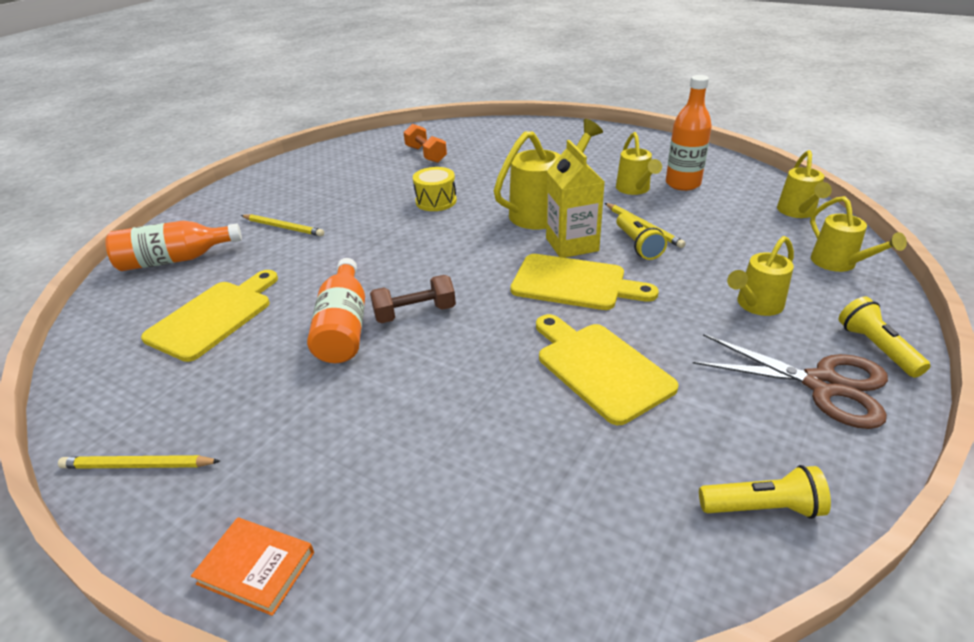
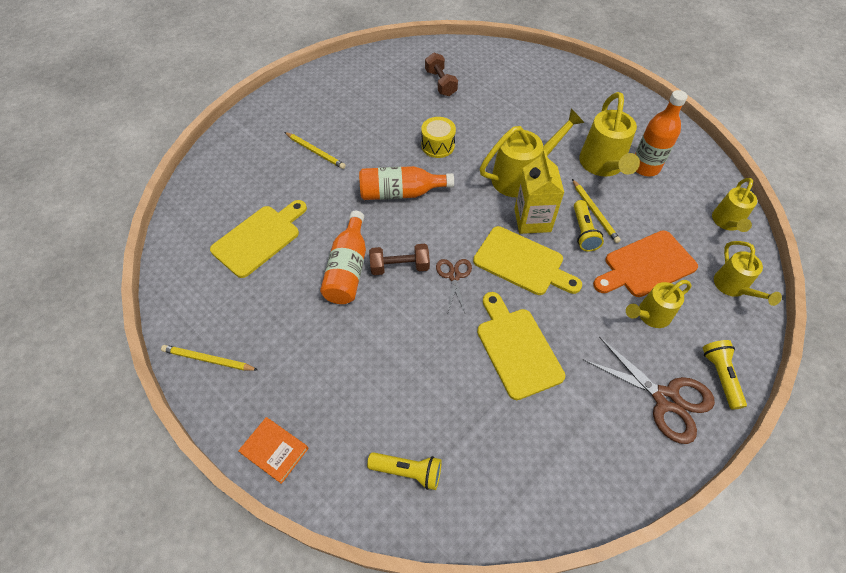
camera: 10 degrees right, 20 degrees up
(175, 260) = (234, 172): orange bottle -> orange bottle (400, 193)
(426, 154) = (440, 83): orange dumbbell -> brown dumbbell
(490, 310) = (454, 276): none -> brown scissors
(634, 189) = (602, 165): yellow watering can -> yellow watering can, size x1.59
(726, 261) = (646, 265): none -> orange cutting board
(762, 507) = (584, 483): yellow flashlight -> yellow flashlight (408, 471)

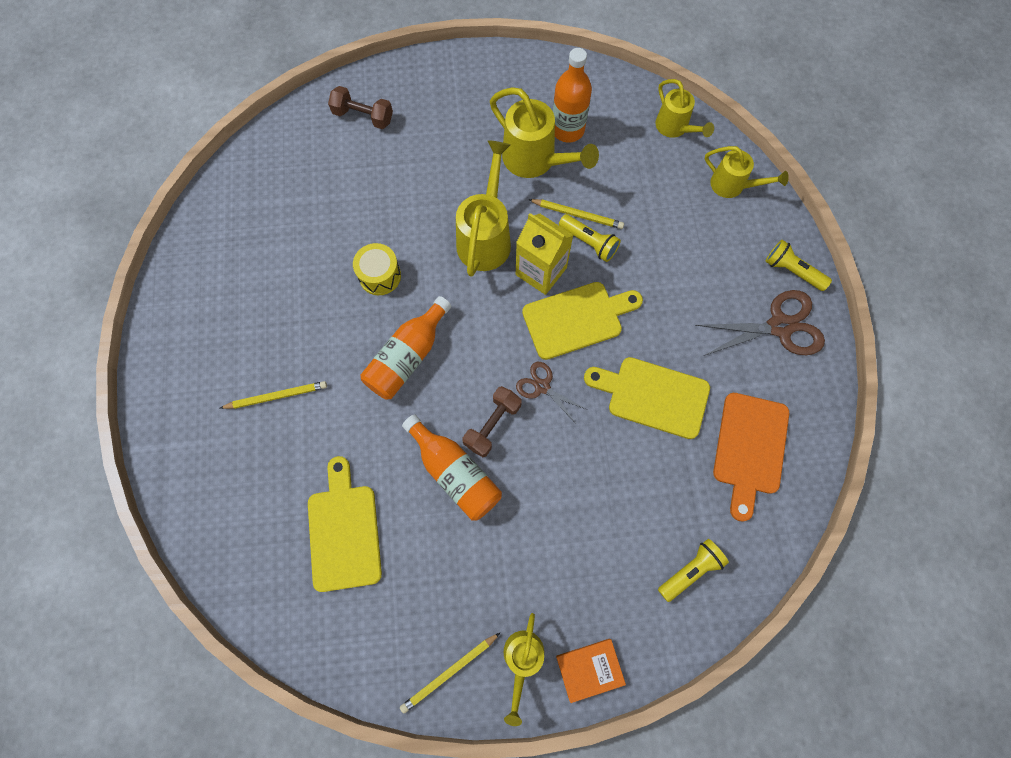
camera: 50 degrees left, 15 degrees up
(440, 83) = (298, 203): brown dumbbell -> brown dumbbell (363, 116)
(646, 265) = (661, 227): orange cutting board -> orange cutting board (749, 448)
(650, 315) = (706, 269): yellow watering can -> yellow watering can (522, 659)

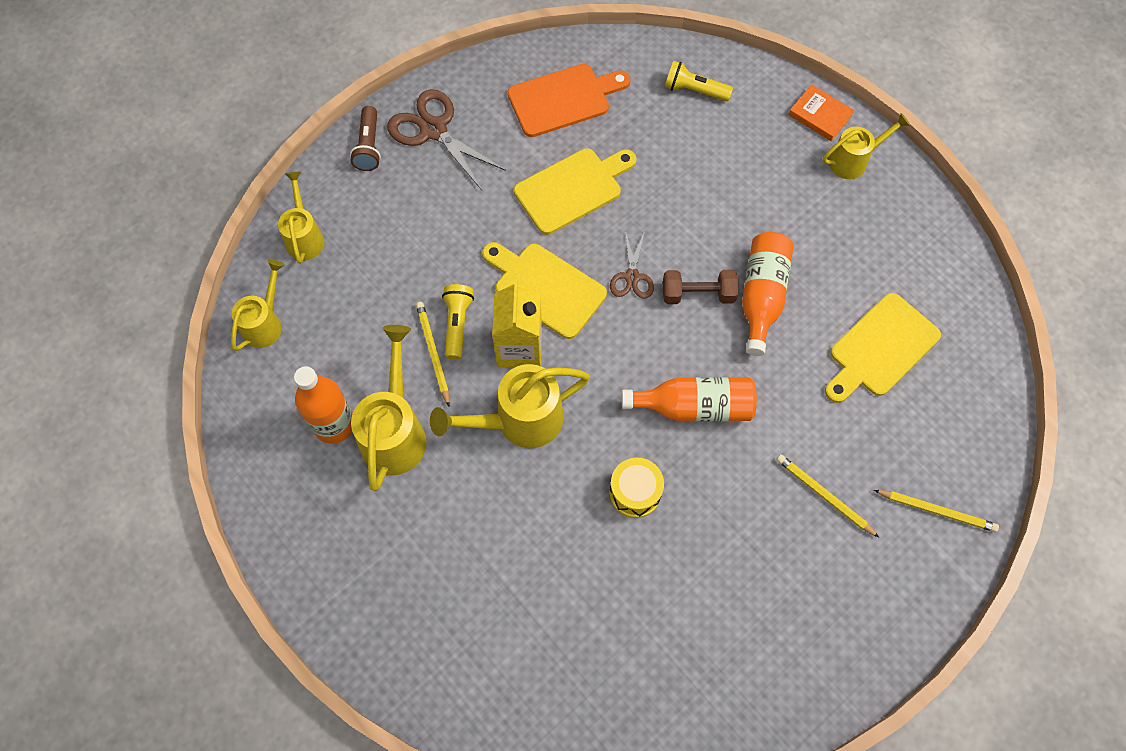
camera: 125 degrees left, 5 degrees down
(363, 116) = (460, 657): brown dumbbell -> none
(449, 672) = (905, 202): yellow pencil -> yellow pencil (936, 510)
(652, 396) = (572, 189): yellow cutting board -> yellow cutting board turned 105 degrees counterclockwise
(792, 271) = (369, 146): yellow flashlight -> brown flashlight

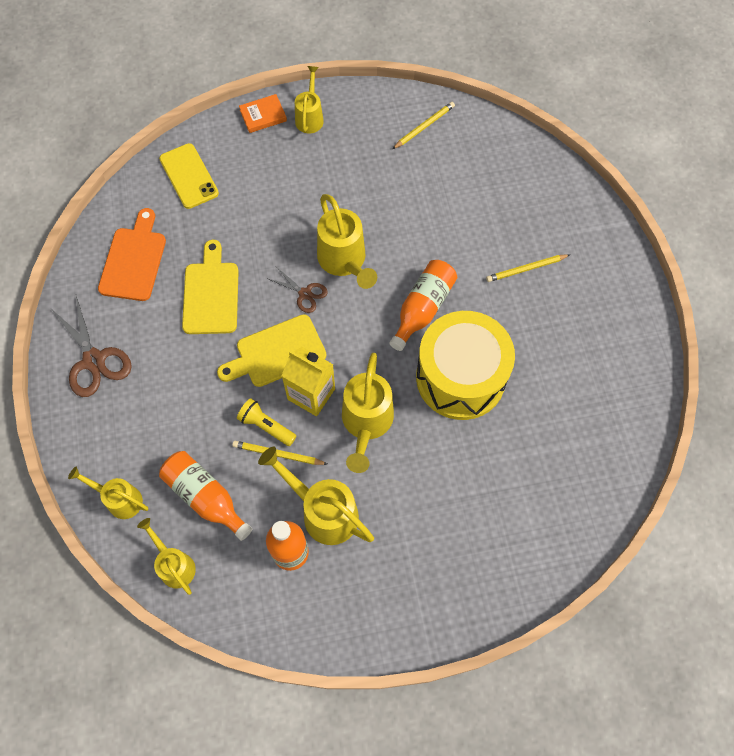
camera: 60 degrees left, 0 degrees up
(369, 146) = (74, 413): brown flashlight -> none
(434, 130) = (94, 360): brown scissors -> brown scissors turned 105 degrees counterclockwise
(635, 492) = (460, 377): yellow drum -> yellow drum, size x2.28
(694, 90) = (189, 176): yellow flashlight -> yellow phone
(698, 294) = (344, 261): brown dumbbell -> yellow watering can
(761, 296) = (370, 225): orange bottle -> orange bottle (205, 497)
(880, 348) = (449, 181): yellow cutting board -> none
(936, 510) = (570, 214): yellow pencil -> yellow pencil (424, 126)

